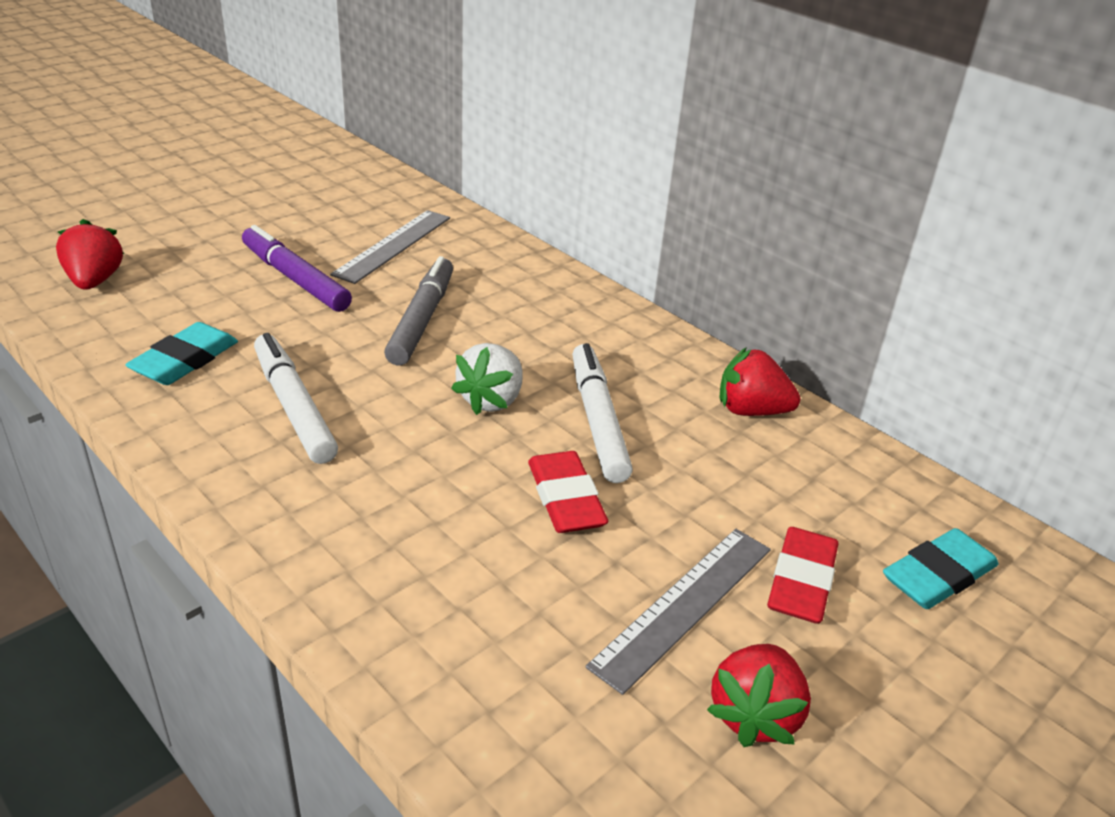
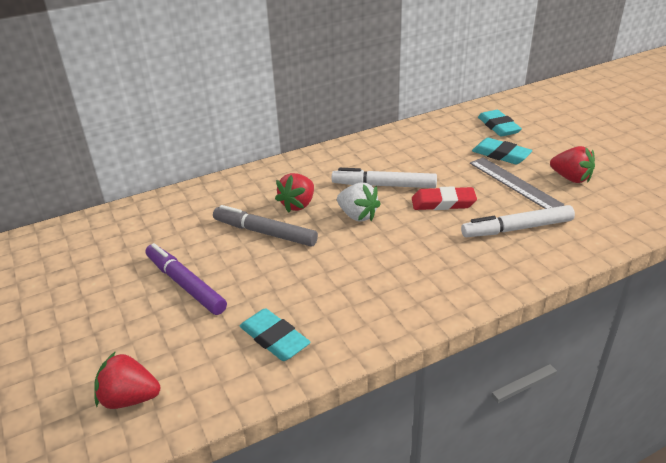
camera: 70 degrees left, 0 degrees up
(294, 407) = (344, 288): white marker -> white marker (517, 228)
(295, 279) = (185, 284): purple marker -> purple marker turned 75 degrees clockwise
(393, 245) = (162, 237): grey ruler -> none
(751, 411) = (386, 144): red strawberry -> red strawberry (298, 205)
(801, 581) = (501, 155): red eraser -> turquoise eraser

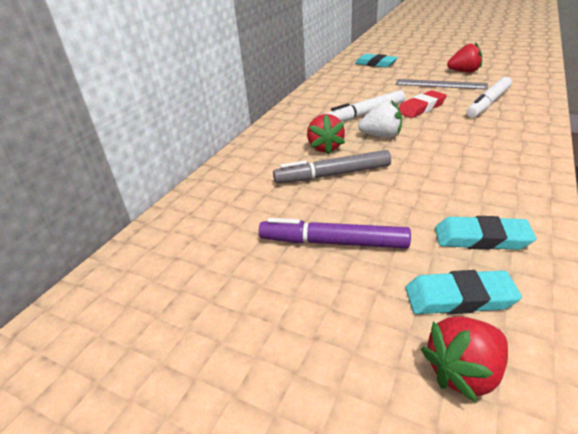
camera: 35 degrees left, 0 degrees up
(501, 155) = (404, 75): turquoise eraser -> turquoise eraser (459, 298)

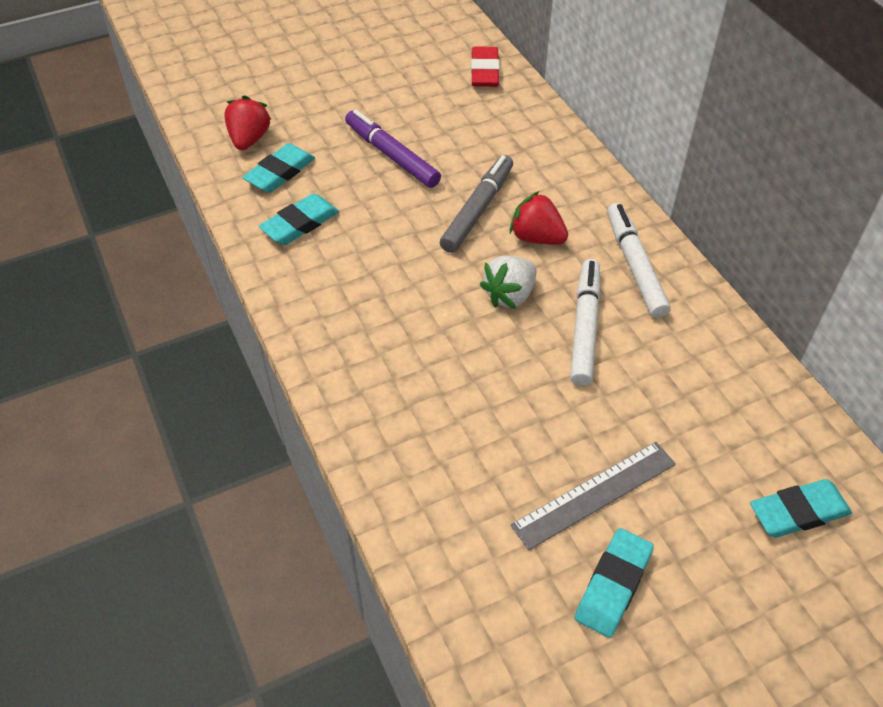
camera: 125 degrees right, 15 degrees up
(333, 242) = (392, 155): purple marker -> purple marker turned 90 degrees counterclockwise
(421, 108) = (538, 391): red eraser -> red eraser (484, 71)
(464, 72) = (613, 585): red strawberry -> turquoise eraser
(488, 103) = (469, 470): white marker -> white marker (635, 266)

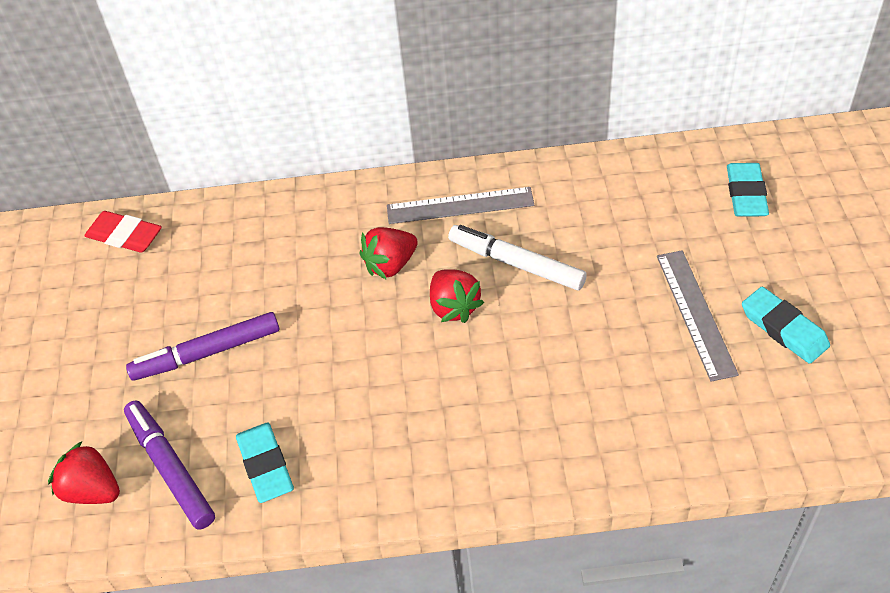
camera: 65 degrees left, 0 degrees up
(280, 172) = (170, 468): turquoise eraser -> purple marker
(477, 210) = (329, 300): grey marker -> none
(510, 295) = (454, 307): white strawberry -> red strawberry
(635, 266) = (460, 205): white marker -> grey ruler

